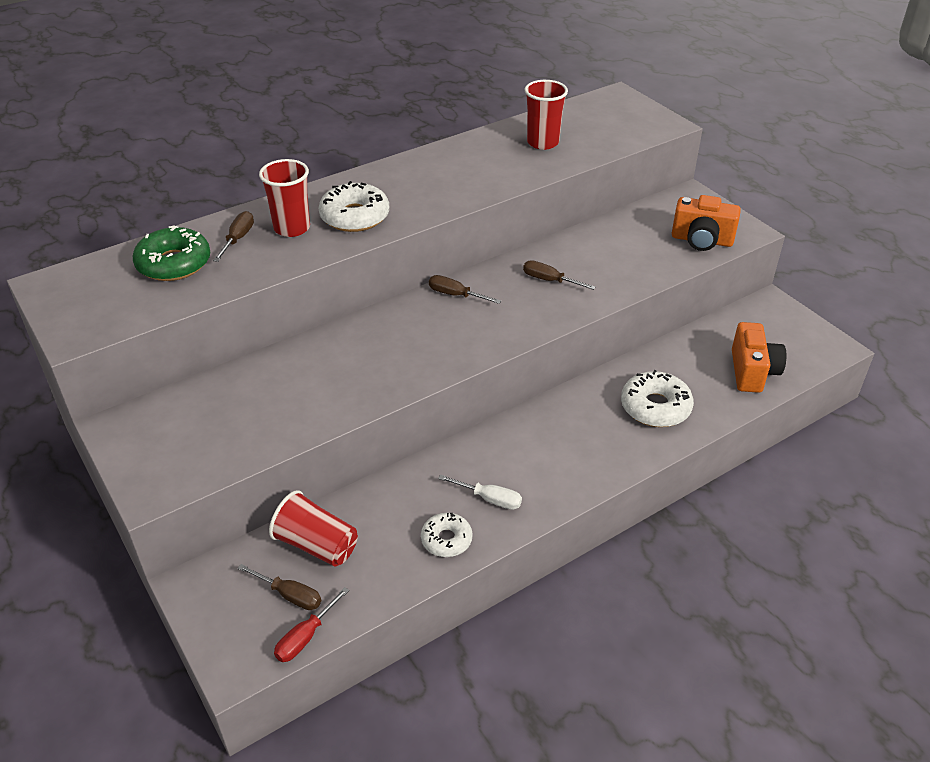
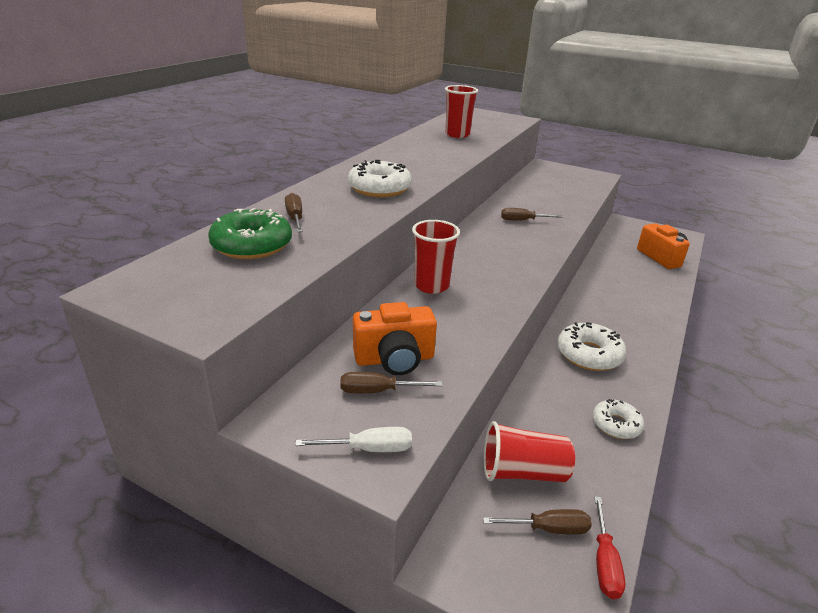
camera: 30 degrees left, 10 degrees down
(292, 228) = (335, 203): red cup -> red cup (431, 286)
(456, 295) = (471, 241): brown screwdriver -> brown screwdriver (378, 391)
(489, 499) = (609, 383): white screwdriver -> white screwdriver (368, 449)
(655, 407) = (636, 291): white donut -> white donut (589, 354)
(701, 240) = (582, 184): orange camera -> orange camera (394, 359)

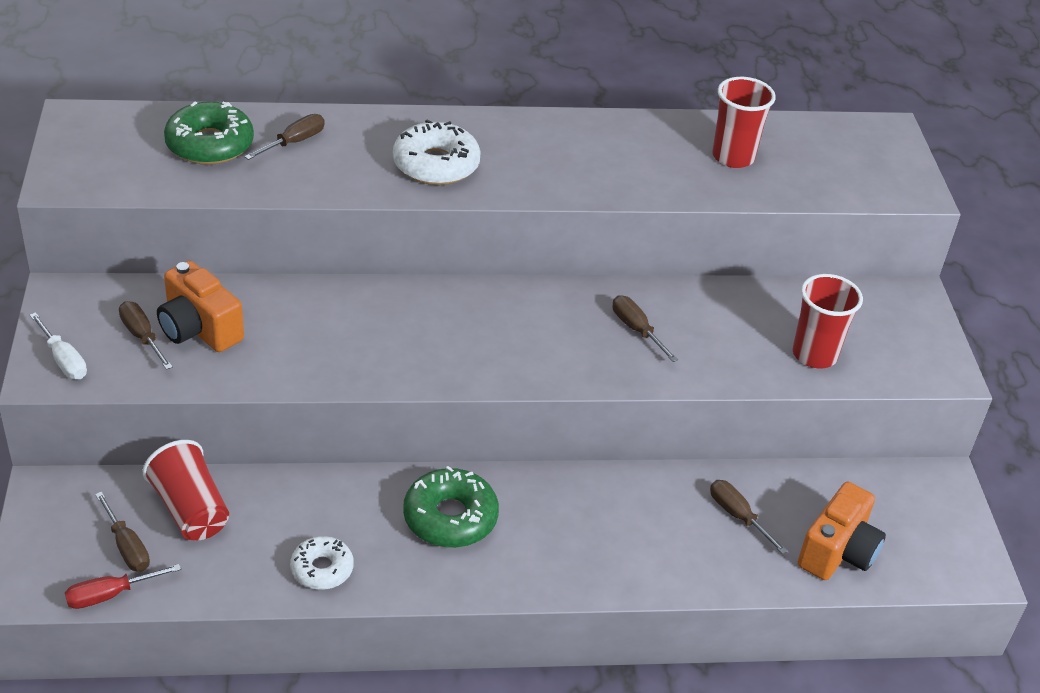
camera: 55 degrees right, 10 degrees up
(431, 286) = (364, 306): red cup -> red cup (814, 355)
(589, 354) = (450, 517): white donut -> green donut
(627, 271) = (738, 516): none -> brown screwdriver

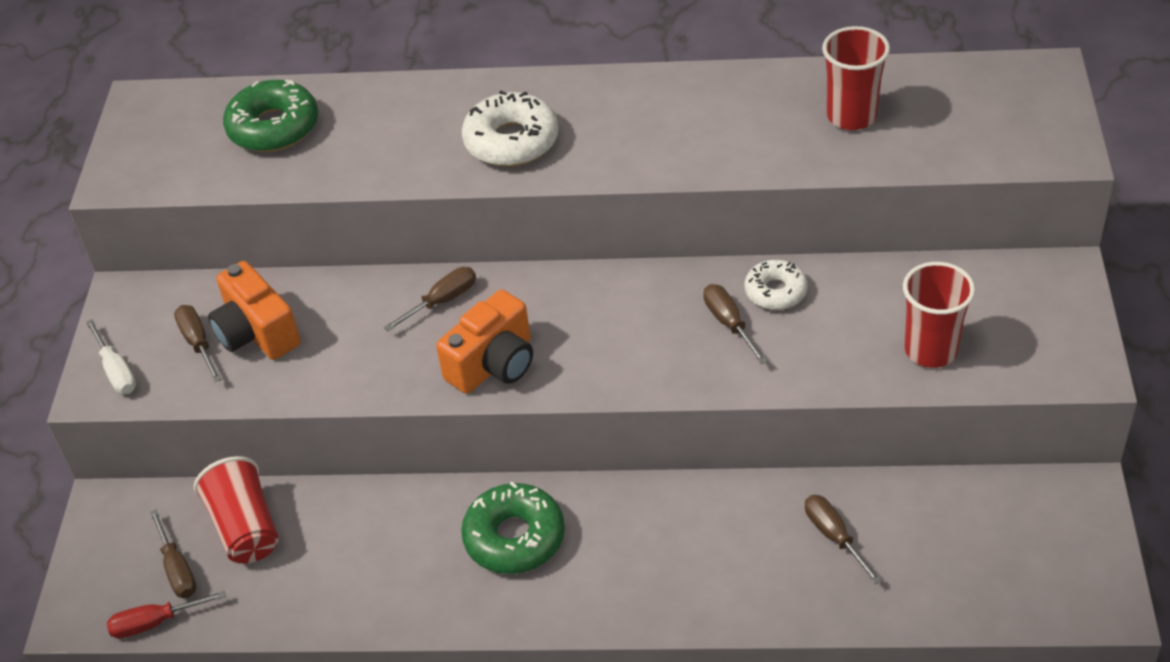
camera: 15 degrees right, 5 degrees up
(294, 142) = (362, 120): brown screwdriver -> brown screwdriver (442, 301)
(322, 569) = (372, 596): white donut -> white donut (775, 291)
(838, 552) = (943, 580): orange camera -> orange camera (493, 364)

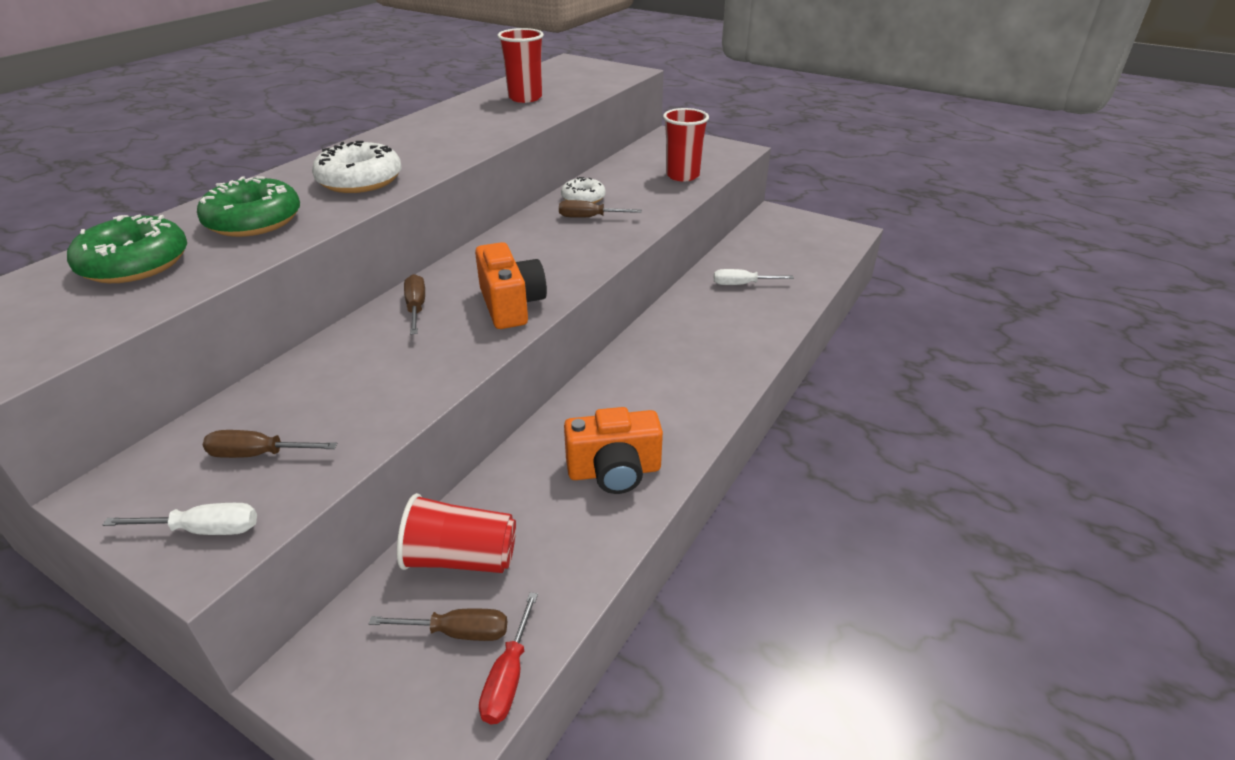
camera: 65 degrees left, 10 degrees down
(257, 333) = (304, 412): orange camera -> orange camera (614, 471)
(514, 537) = (628, 402): green donut -> green donut (254, 221)
(834, 536) = (742, 284): brown screwdriver -> white screwdriver

